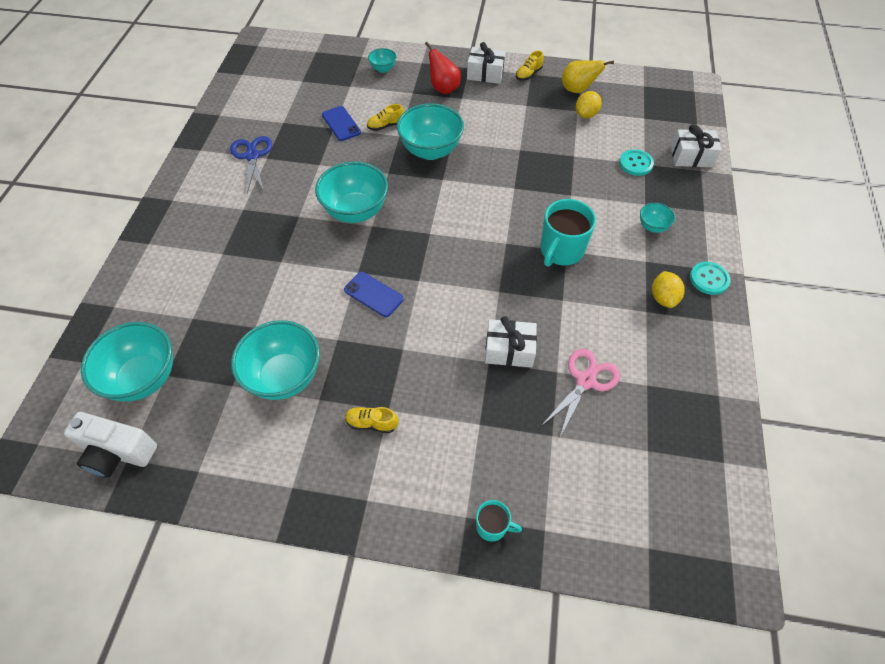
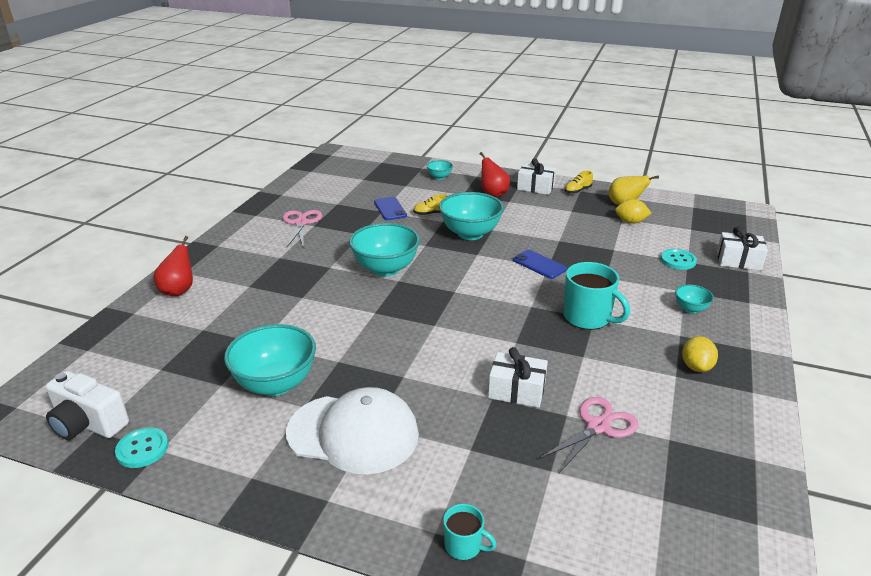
camera: 10 degrees right, 25 degrees down
(144, 378) = (138, 369): turquoise bowl -> none
(151, 269) = (178, 290): none -> red pear
(252, 156) = (301, 223): blue scissors -> pink scissors
(372, 423) = (353, 433): yellow shoe -> white cap
(373, 294) = (385, 331): blue phone -> blue phone (539, 264)
(561, 251) = (588, 318): turquoise mug -> turquoise mug turned 90 degrees counterclockwise
(586, 114) = (630, 222): yellow lemon -> yellow lemon turned 60 degrees clockwise
(709, 279) = (750, 357): turquoise button -> turquoise button (142, 449)

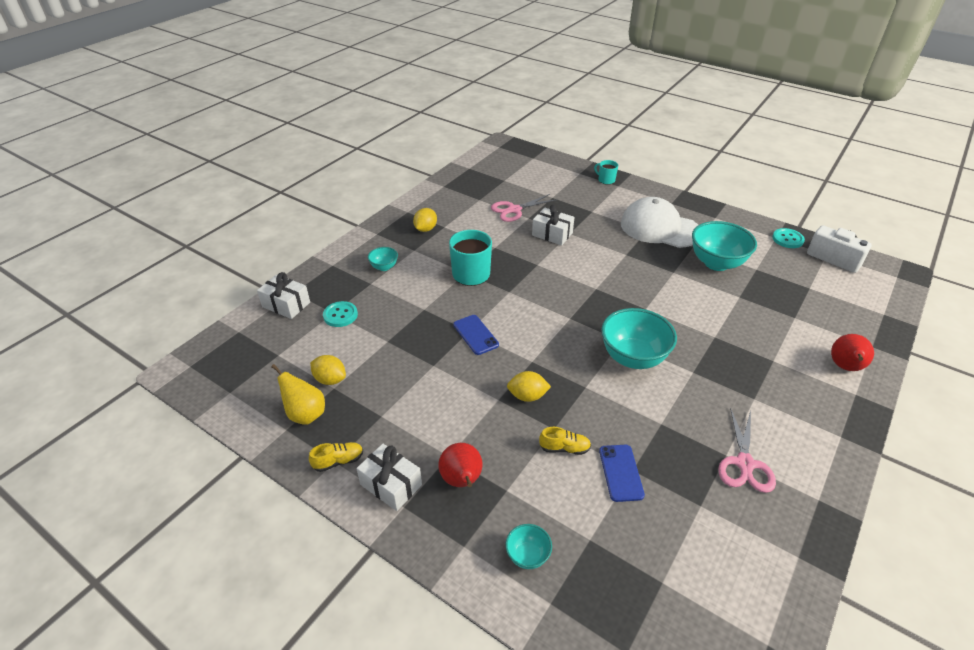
camera: 165 degrees left, 10 degrees up
(470, 234) = (527, 396): turquoise bowl -> yellow lemon

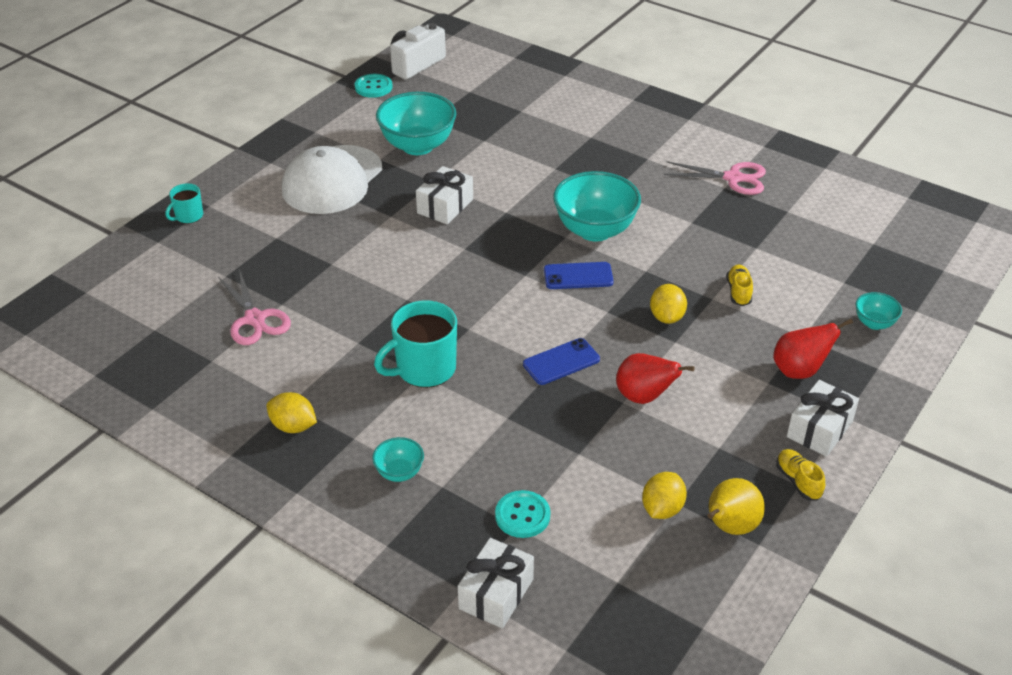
camera: 90 degrees left, 0 degrees up
(552, 234) = (332, 281): white gift -> white gift (445, 206)
(620, 473) = (762, 255): blue phone -> blue phone (578, 276)
(845, 367) = (597, 97): red pear -> red pear (644, 397)

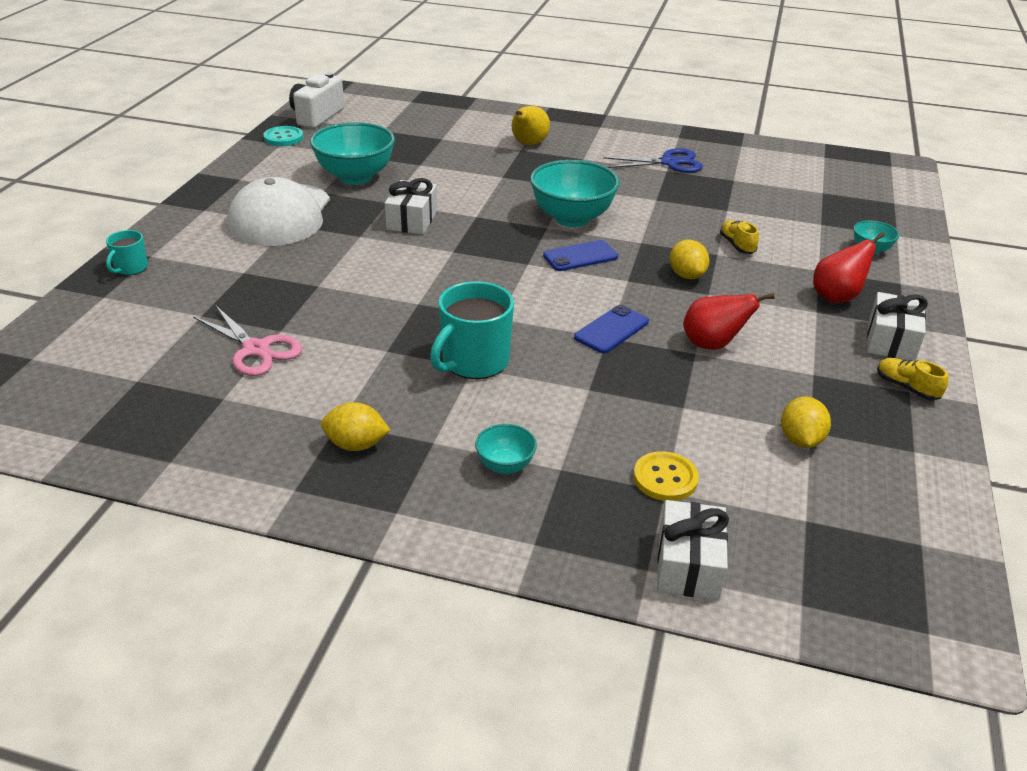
camera: 20 degrees left, 5 degrees down
(522, 515) = (665, 478): turquoise button -> yellow button
(729, 527) = (876, 442): yellow pear -> yellow pear (528, 144)
(733, 178) = (669, 163): pink scissors -> blue scissors

